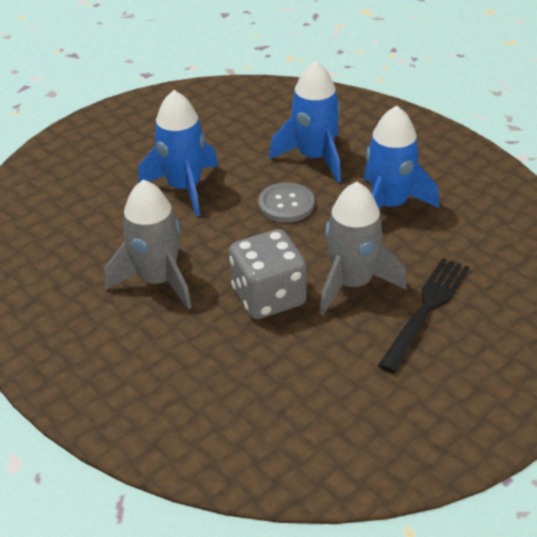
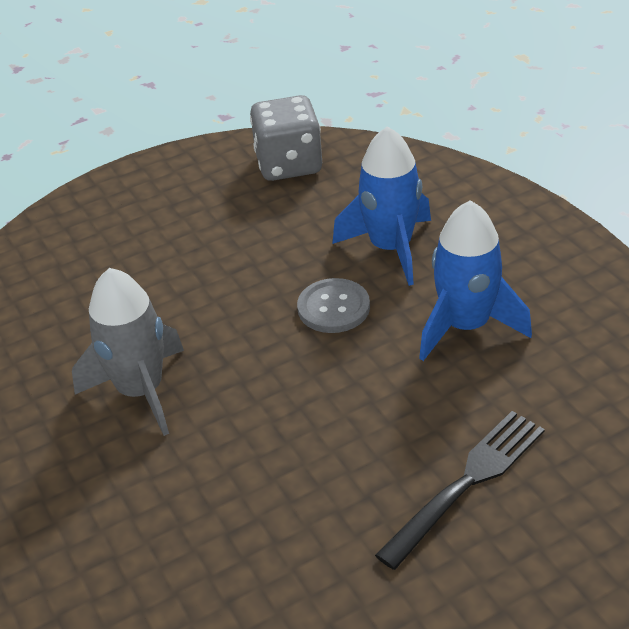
camera: 15 degrees right, 0 degrees up
(184, 188) = (216, 270): blue rocket -> none
(268, 297) = (268, 434): grey dice -> grey dice (289, 164)
(353, 284) = (382, 431): grey rocket -> none

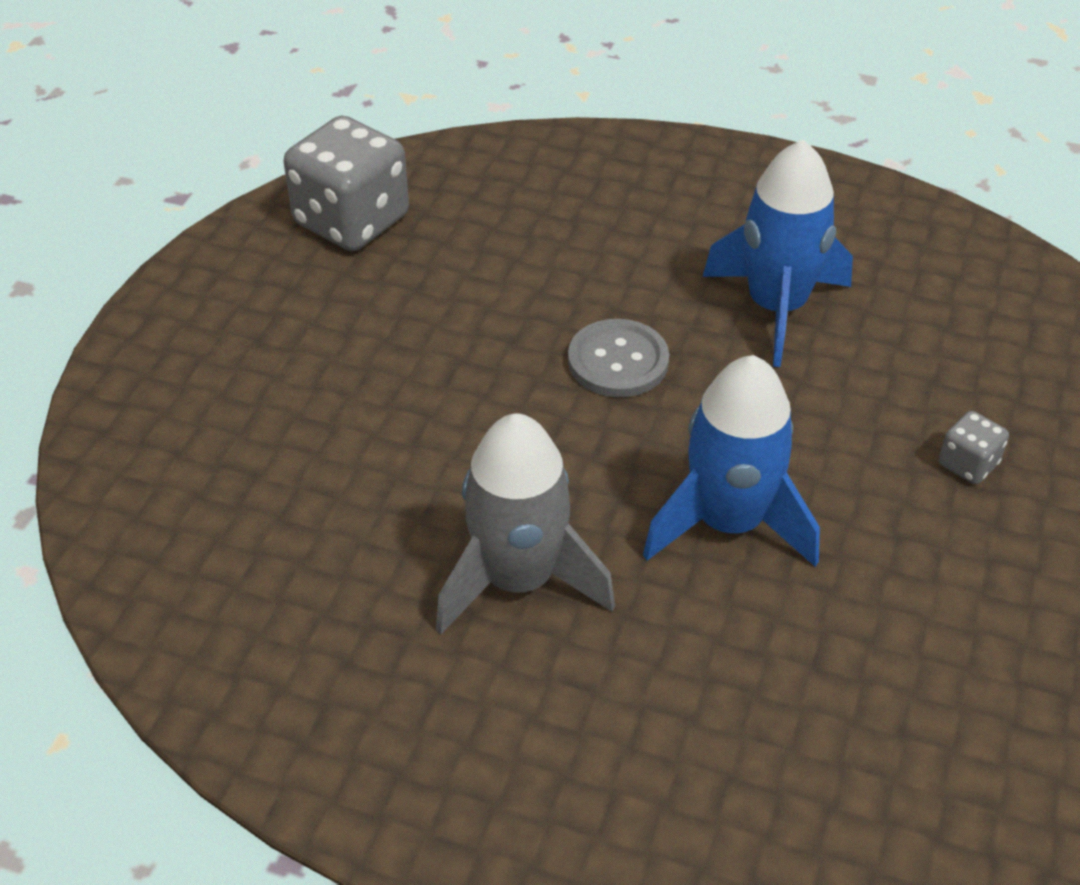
camera: 45 degrees left, 5 degrees up
(391, 248) = (597, 263): blue rocket -> blue rocket (729, 523)
(466, 483) = (968, 464): black fork -> grey dice

